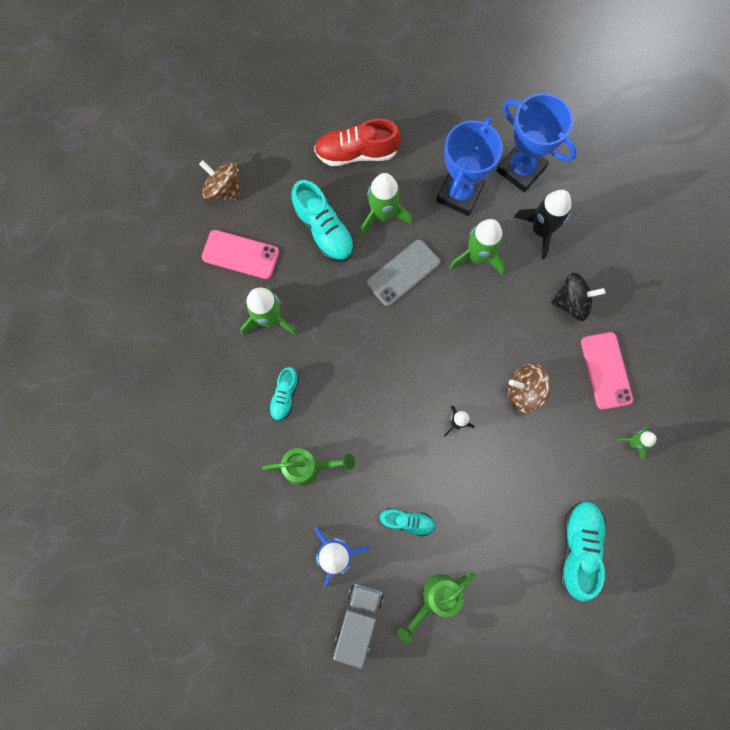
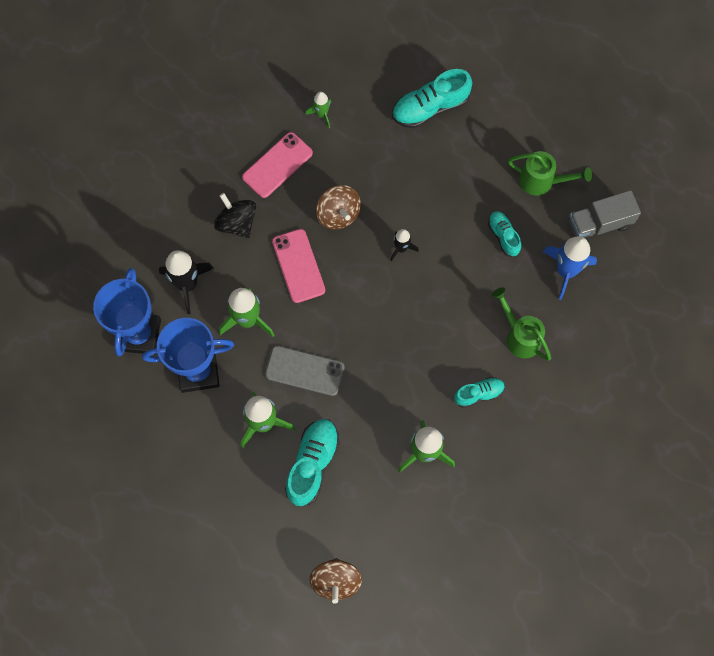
camera: 125 degrees left, 5 degrees down
(240, 254) = (386, 520): pink phone -> pink phone (298, 266)
(356, 152) = (218, 487): red shoe -> none

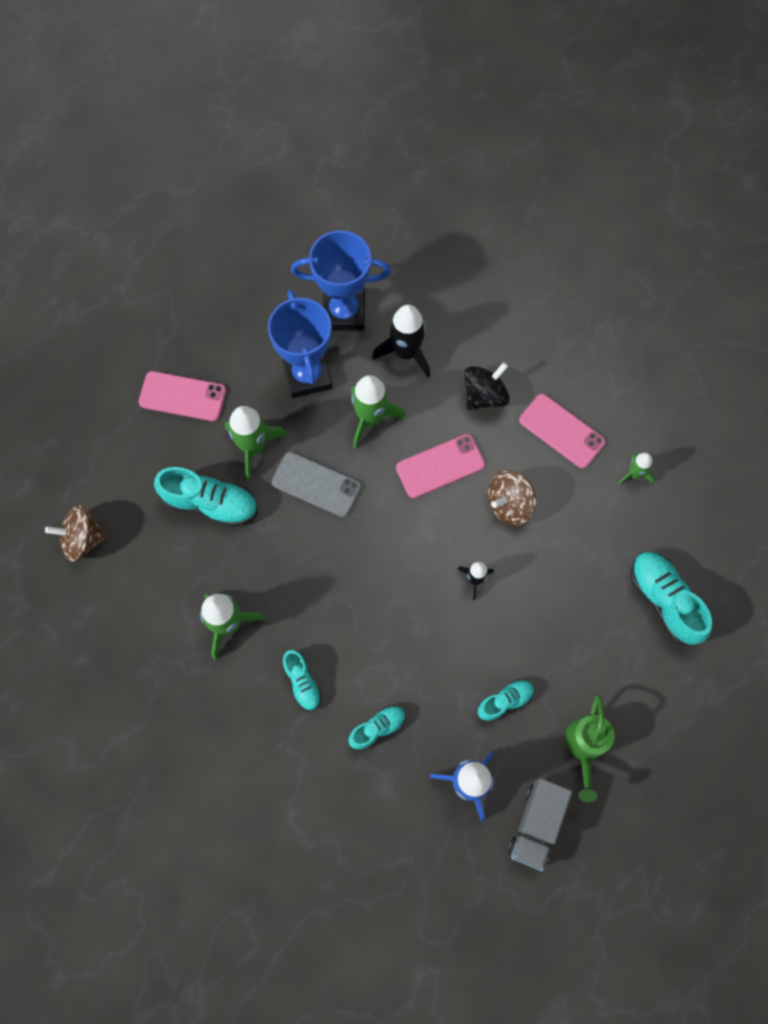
camera: 85 degrees right, 0 degrees up
(205, 486) = (182, 396): none -> pink phone
(304, 371) = (316, 484): grey phone -> grey phone turned 75 degrees counterclockwise
(520, 336) = (377, 728): green watering can -> turquoise shoe
(599, 224) = (536, 824): grey truck -> grey truck turned 135 degrees counterclockwise

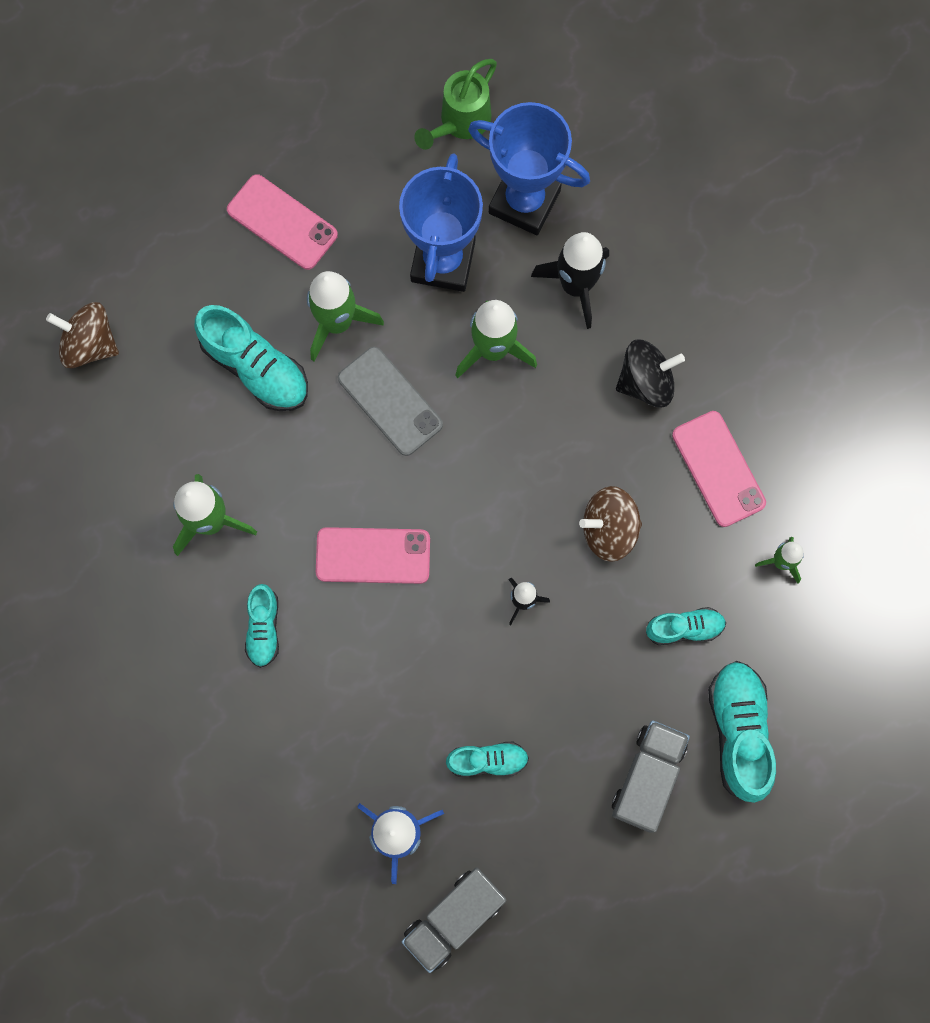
camera: 25 degrees right, 5 degrees up
(377, 728) = (324, 722): turquoise shoe -> turquoise shoe (684, 628)
(440, 466) = (548, 445): pink phone -> pink phone (373, 556)
(585, 746) = (555, 856): green watering can -> green watering can (460, 122)
(619, 660) = (647, 777): none -> grey truck

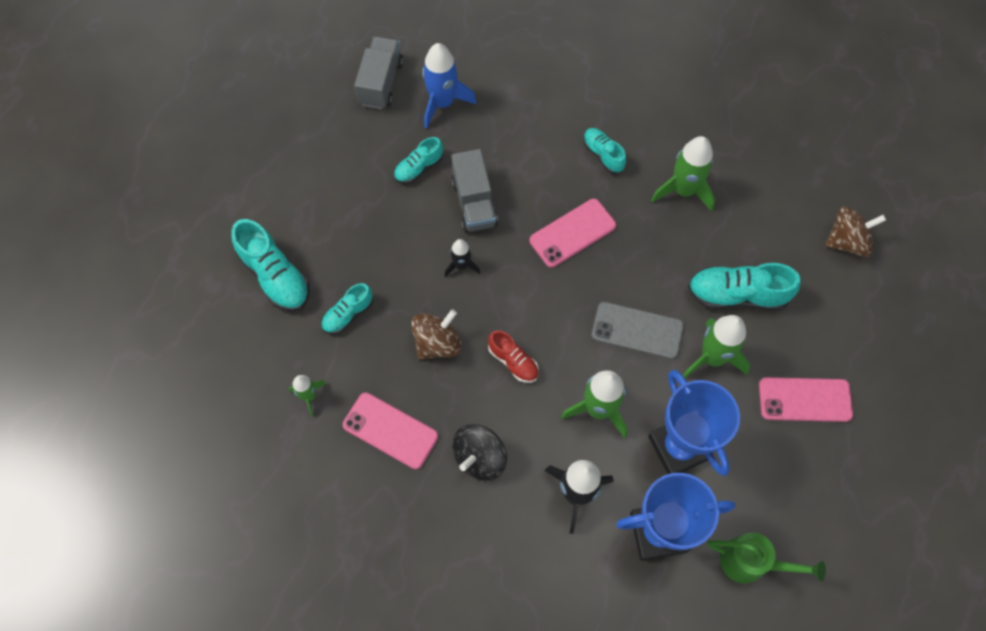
camera: 145 degrees right, 10 degrees down
(460, 122) = (750, 562): green watering can -> green watering can turned 105 degrees clockwise
(543, 456) = (513, 361): none -> red shoe
(647, 777) = (316, 217): grey truck -> grey truck (474, 203)

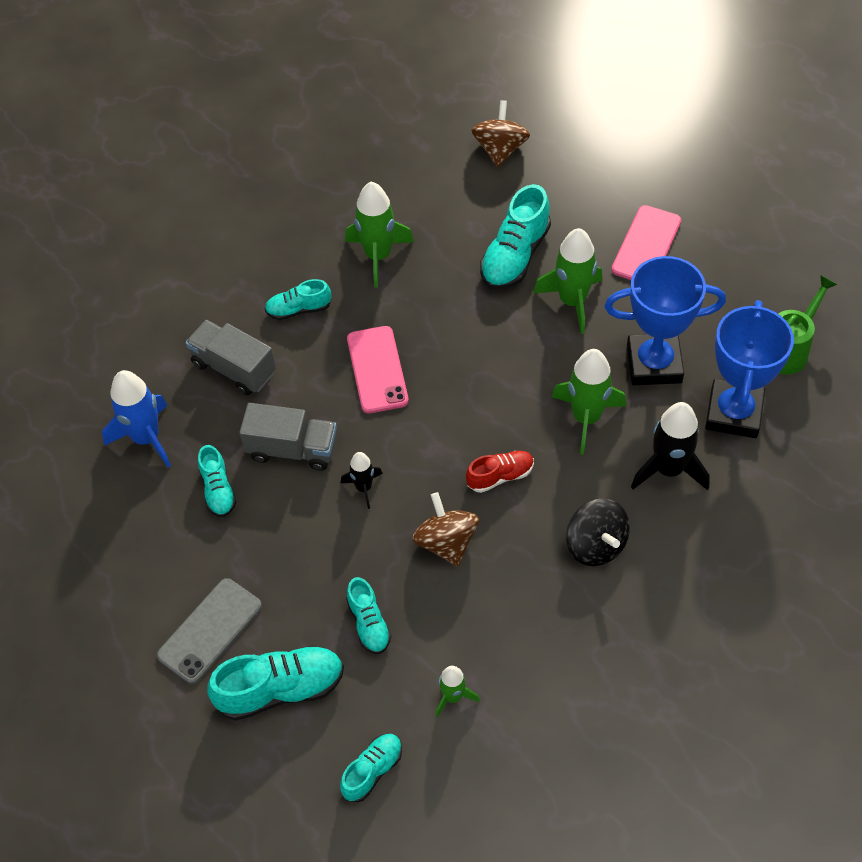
camera: 65 degrees left, 10 degrees down
(233, 362) = (372, 771): none -> turquoise shoe
(381, 83) = (80, 493): grey truck -> grey truck (234, 368)
(390, 430) = (529, 623): pink phone -> none
(637, 330) = (515, 353): grey phone -> grey phone (210, 630)

